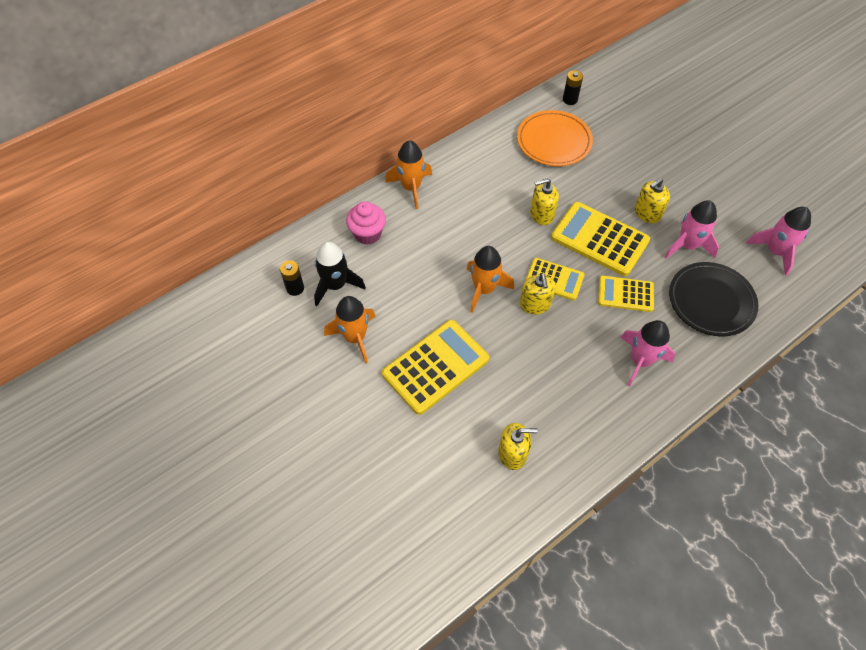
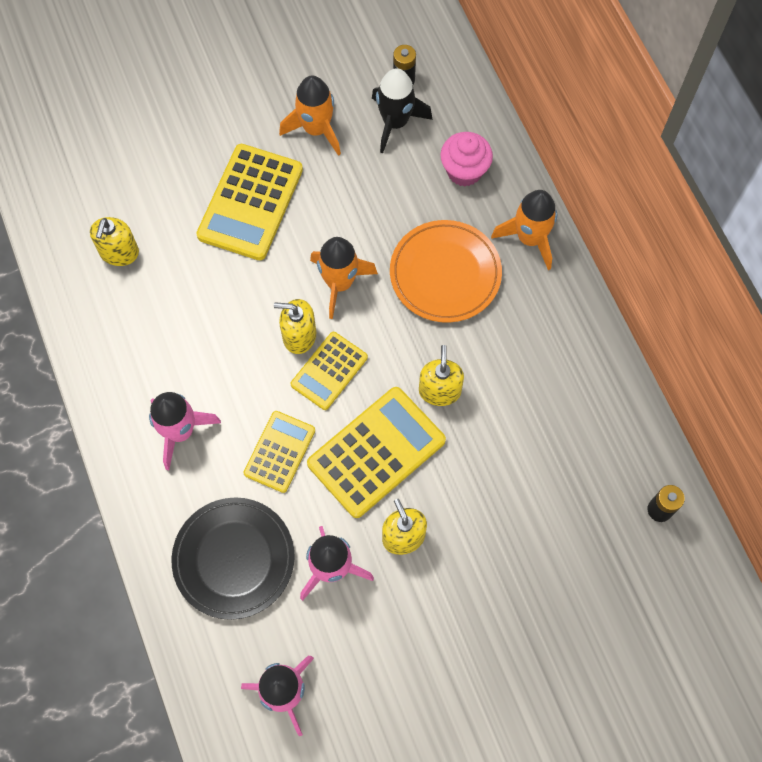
camera: 105 degrees right, 10 degrees up
(435, 366) = (250, 202): yellow calculator -> yellow calculator turned 45 degrees clockwise
(553, 141) = (574, 453): orange plate -> orange plate (445, 274)

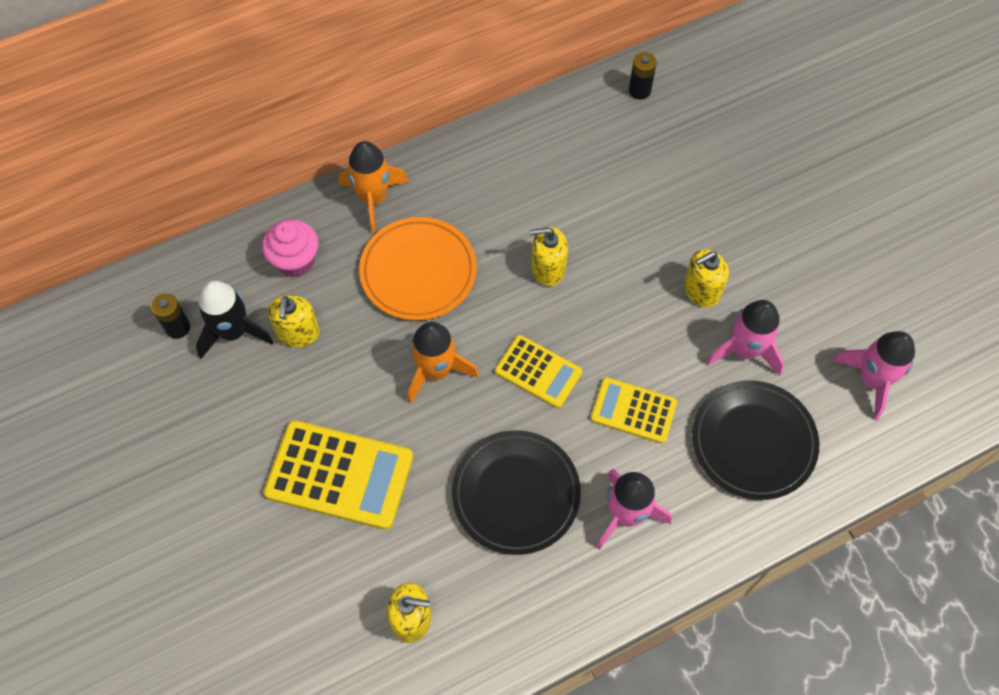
camera: 95 degrees left, 5 degrees down
(213, 341) = (516, 494): none -> black plate
(299, 335) = (501, 405): yellow soap dispenser -> yellow soap dispenser (298, 332)
(316, 129) = (241, 413): orange rocket -> none
(376, 452) = (620, 320): yellow calculator -> none

